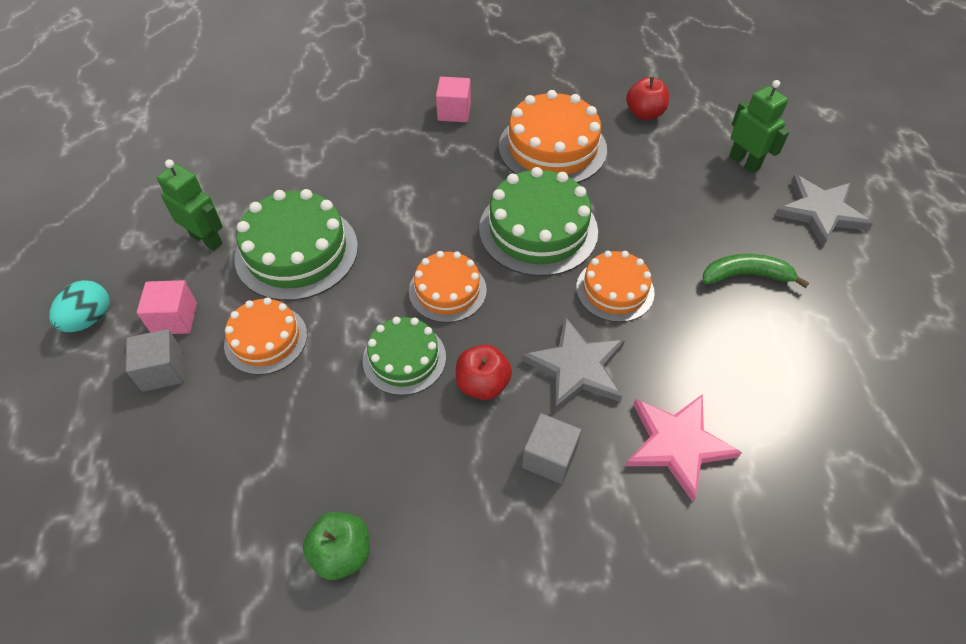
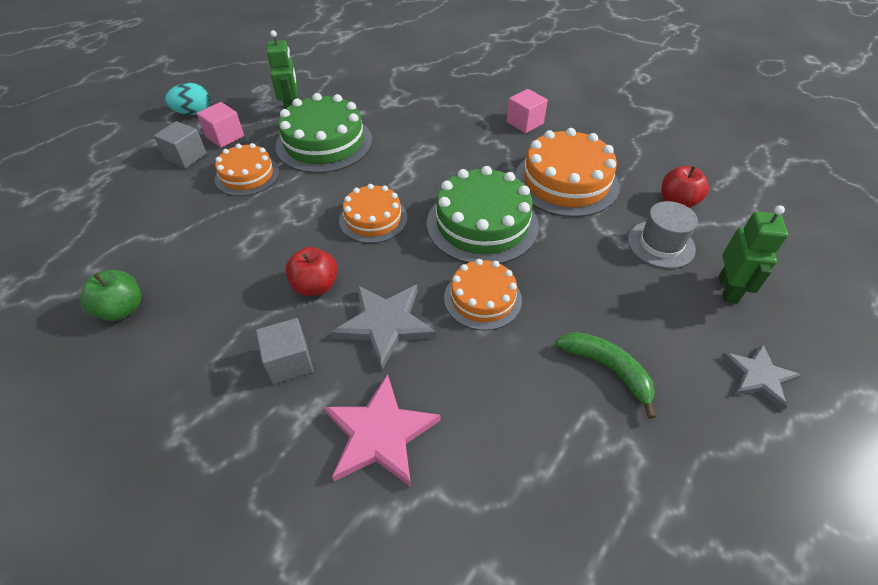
camera: 45 degrees right, 5 degrees down
(404, 358) = (296, 237): green cake -> none
(672, 156) = (660, 244): none -> grey hat
(820, 212) = (758, 376): grey star -> grey star, size x0.66

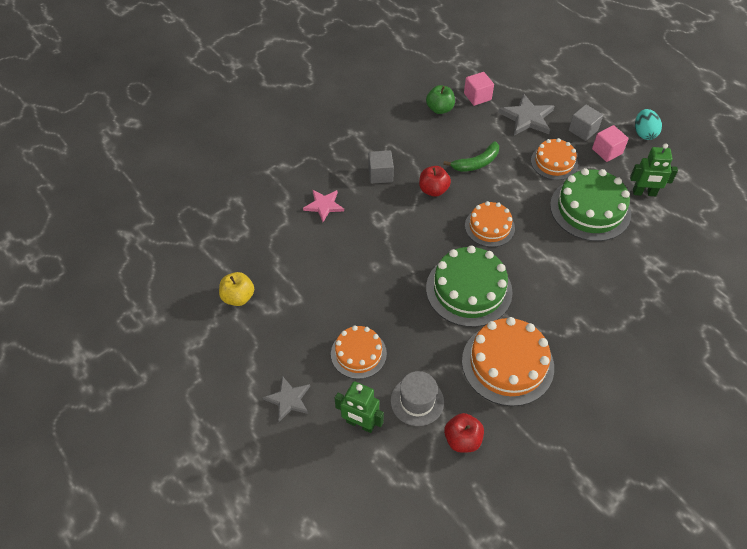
camera: 105 degrees right, 5 degrees up
(380, 434) = (324, 205): pink star -> pink star, size x0.66
(385, 324) = (393, 219): grey star -> grey star (527, 118)
(482, 298) = (398, 271): orange cake -> orange cake (358, 353)
(524, 123) = (604, 362): pink cube -> pink cube (477, 96)
(608, 369) = (323, 319): green banana -> green banana (476, 163)
(640, 521) = (238, 297): none -> yellow apple

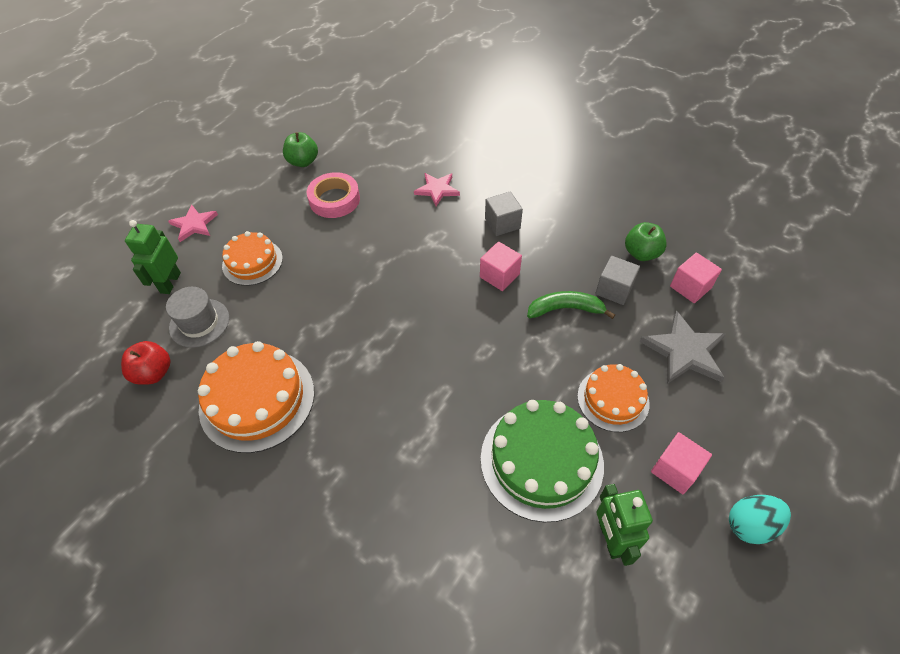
camera: 75 degrees right, 0 degrees up
(238, 297) = (303, 162): yellow apple -> green apple
(288, 399) = (194, 224): grey star -> pink star
(304, 280) = (334, 199): none -> pink tape
(433, 190) = (499, 275): red apple -> pink cube
(469, 290) = (357, 340): green cake -> none
(476, 163) = (565, 309): green banana -> green banana turned 135 degrees clockwise
(489, 227) = (462, 343): orange cake -> none
(583, 130) = (702, 429): grey cube -> grey cube (614, 289)

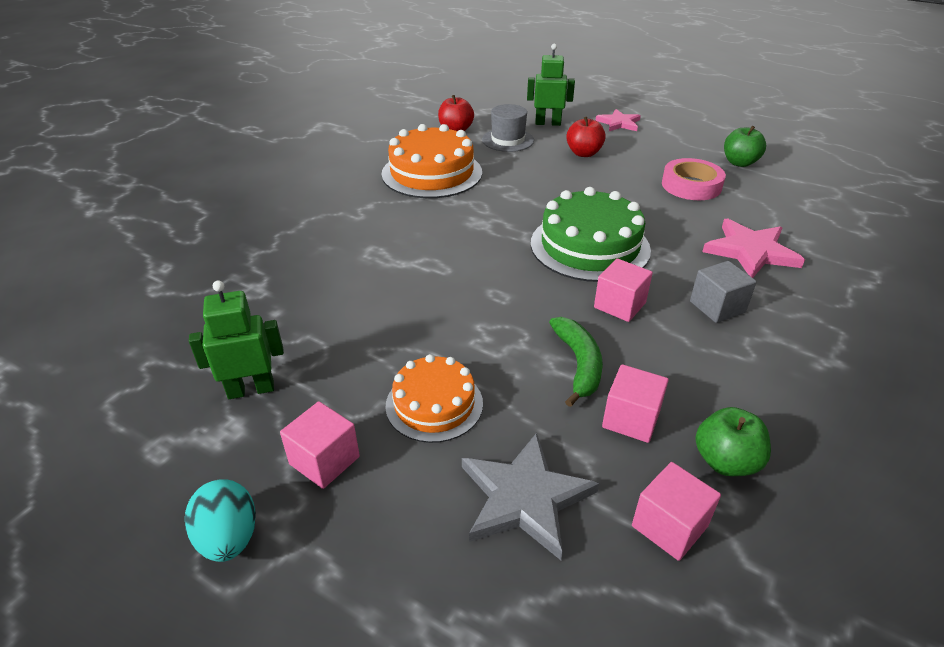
camera: 85 degrees right, 15 degrees down
(252, 262) = (583, 153): orange cake -> red apple
(437, 190) = (751, 251): pink star -> pink star, size x1.51
(541, 460) = (354, 338): green cake -> green cake (589, 246)
(614, 289) = (631, 419): grey cube -> pink cube

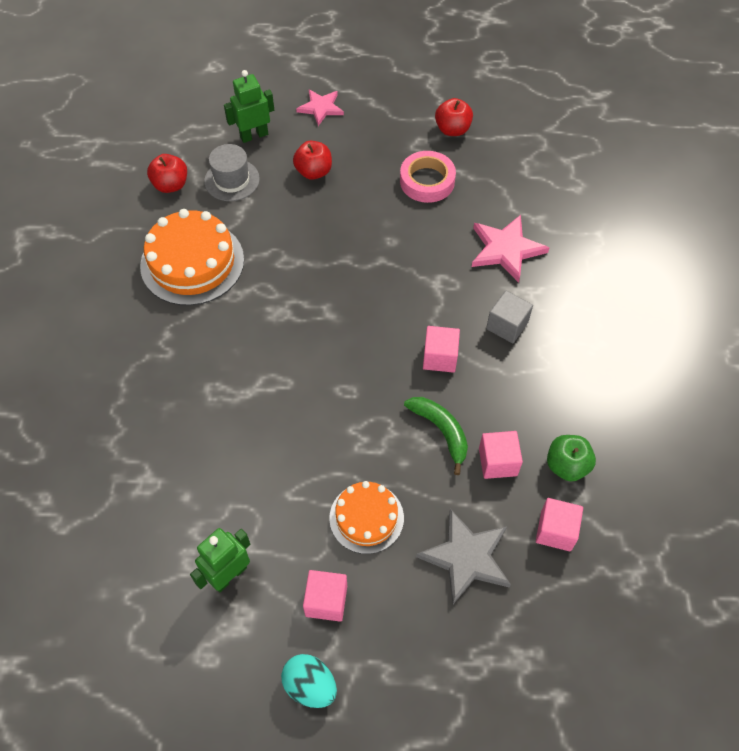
camera: 30 degrees left, 20 degrees up
(589, 246) = (384, 300): green cake -> none
(739, 163) = (452, 129): green apple -> red apple

